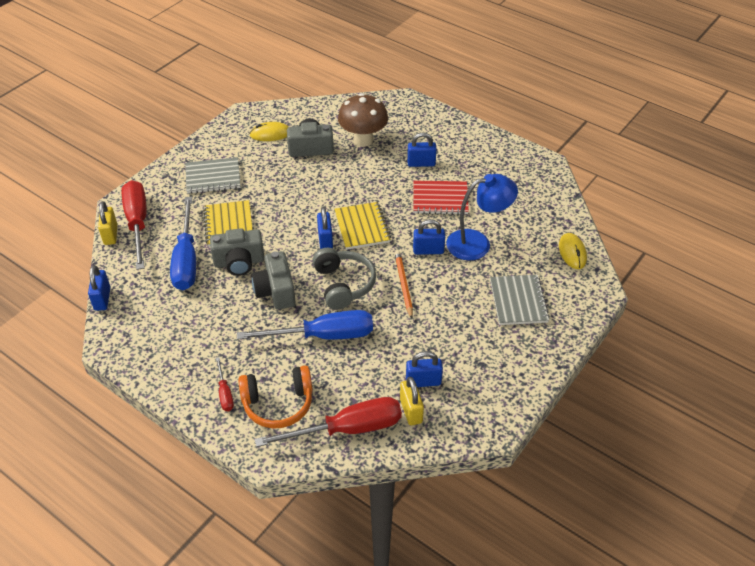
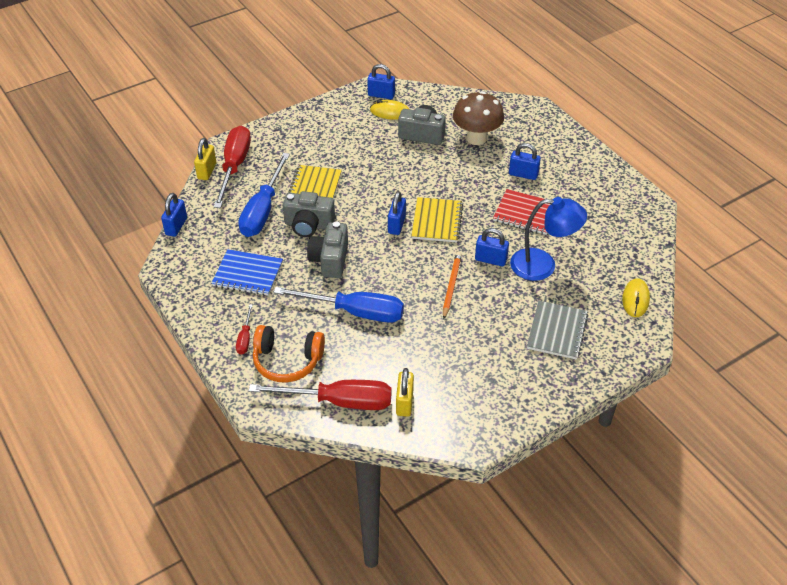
camera: 20 degrees right, 0 degrees up
(199, 328) = (248, 274): none -> blue notebook
(213, 177) = (319, 140): grey notebook -> none
(343, 284) = (395, 270): grey headphones -> none
(423, 381) = (428, 380): blue padlock -> blue padlock (381, 95)

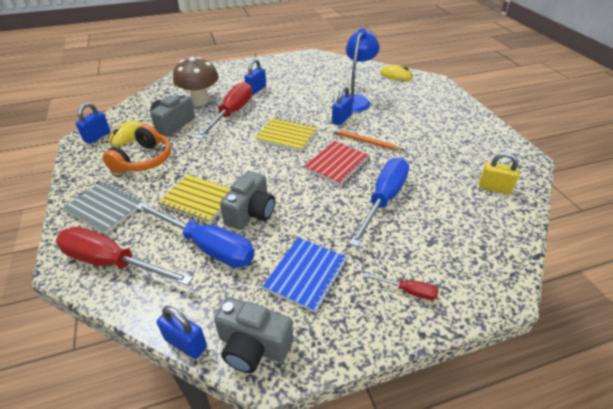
camera: 75 degrees left, 5 degrees down
(207, 171) = (99, 293): yellow padlock -> none
(287, 361) = (444, 258): orange headphones -> orange headphones (144, 160)
(330, 260) = (308, 205): grey camera -> grey camera (253, 346)
(339, 401) = (497, 228): red screwdriver -> red screwdriver (232, 113)
(396, 225) = (280, 157): blue padlock -> none
(526, 213) = (298, 96): red notebook -> red notebook (337, 164)
(557, 331) = (421, 106): grey notebook -> grey notebook (105, 208)

